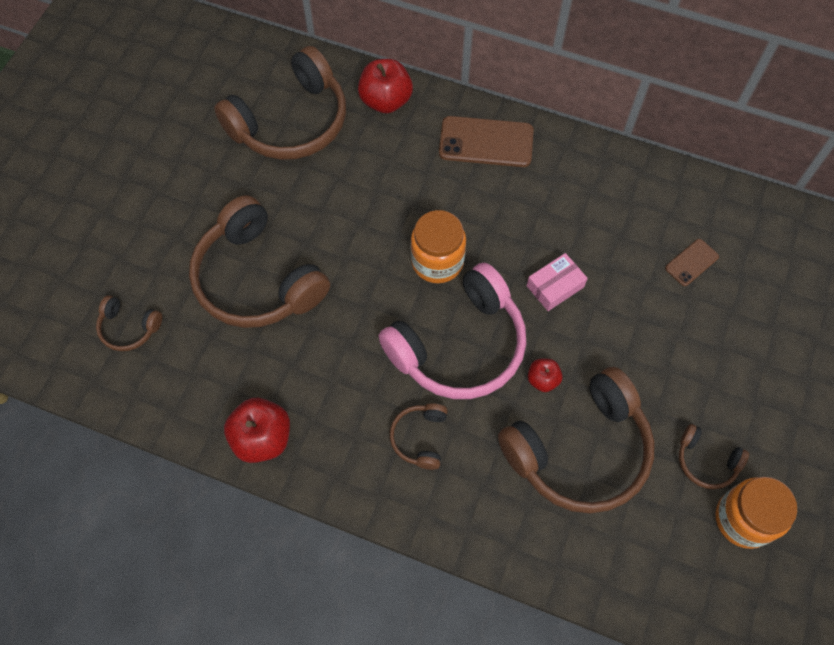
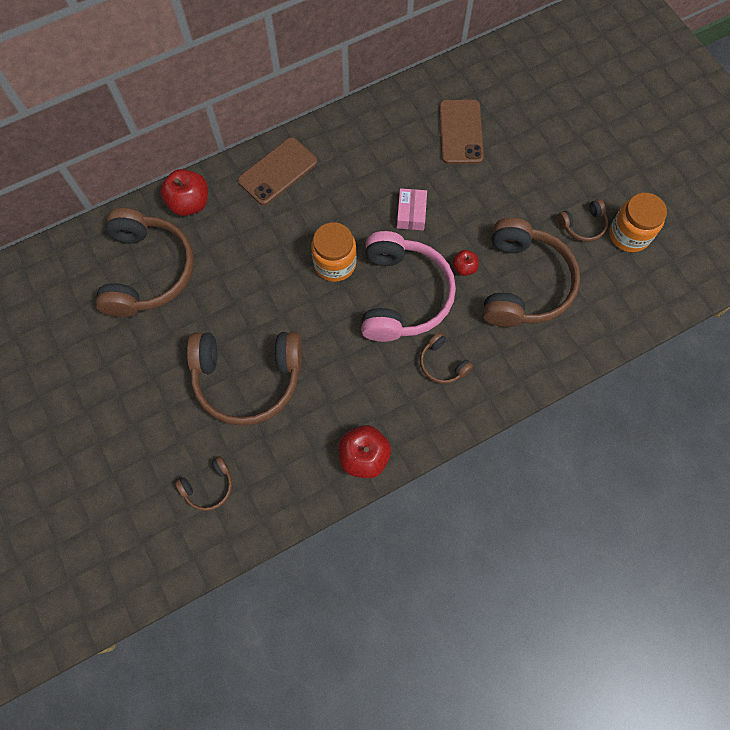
camera: 50 degrees left, 5 degrees up
(691, 262) = (461, 132): brown phone -> brown phone, size x1.87

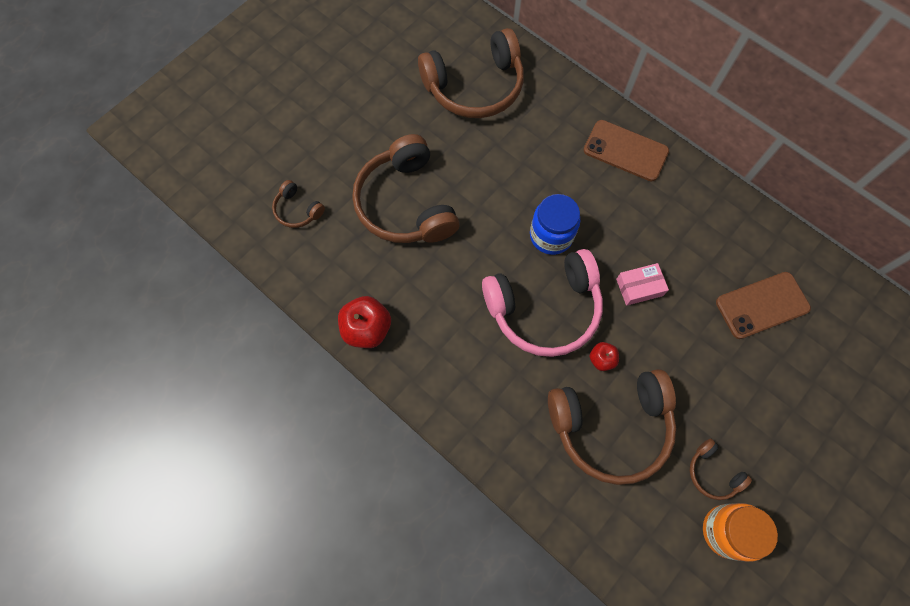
camera: 70 degrees right, 0 degrees up
(189, 203) = (556, 92): red apple -> none
(335, 263) = (551, 235): orange jar -> blue jar
(442, 363) = (487, 371): brown headphones -> none

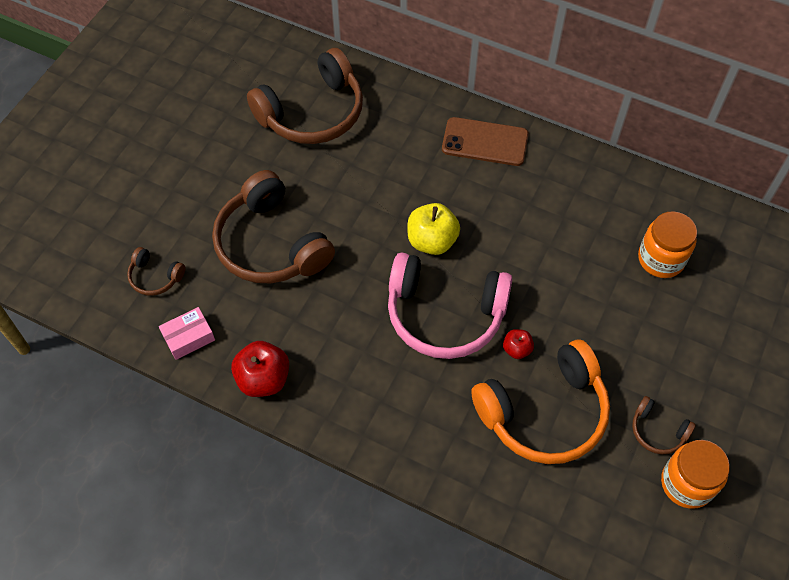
camera: 15 degrees left, 10 degrees down
(544, 309) = (445, 314): pink headphones -> pink headphones turned 45 degrees clockwise
(551, 235) = (432, 241): blue jar -> yellow apple
(611, 426) = (544, 412): brown headphones -> orange headphones
(639, 287) = (535, 270): pink box -> pink box (189, 337)
(762, 305) = (661, 259): brown phone -> orange jar

